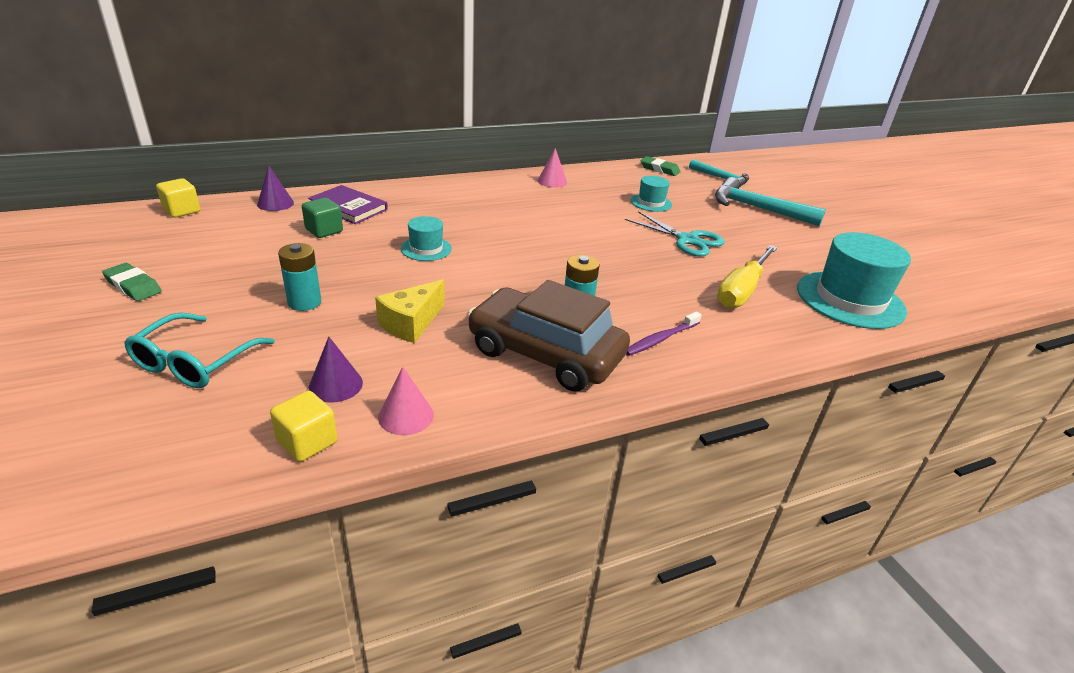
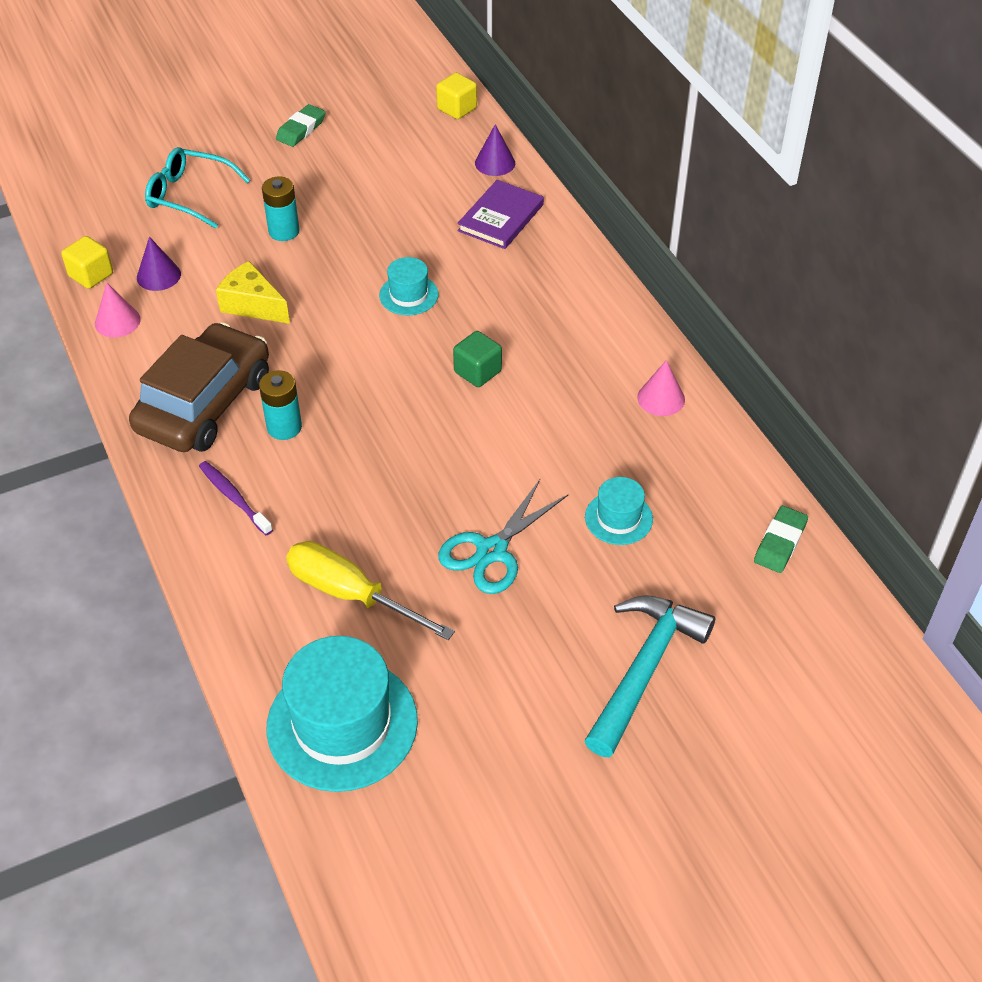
camera: 90 degrees right, 15 degrees up
(324, 230) = (435, 212): green cube -> green cube (477, 372)
(721, 178) = (774, 636): turquoise hammer -> none

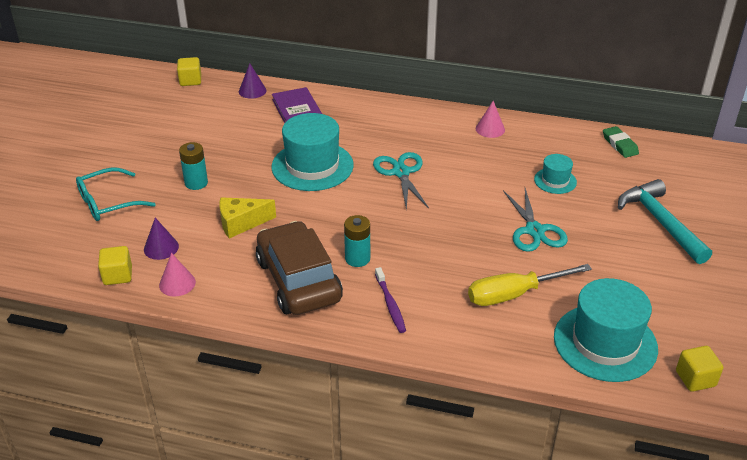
camera: 50 degrees left, 10 degrees down
(234, 497) = (390, 304): purple toothbrush -> purple toothbrush turned 105 degrees counterclockwise
(301, 129) = (119, 136): green eraser -> none
(355, 847) = (695, 379): none -> yellow cube
(408, 295) = (312, 166): turquoise hat -> turquoise hat, size x1.98
(477, 372) = (401, 172): green cube -> turquoise scissors

